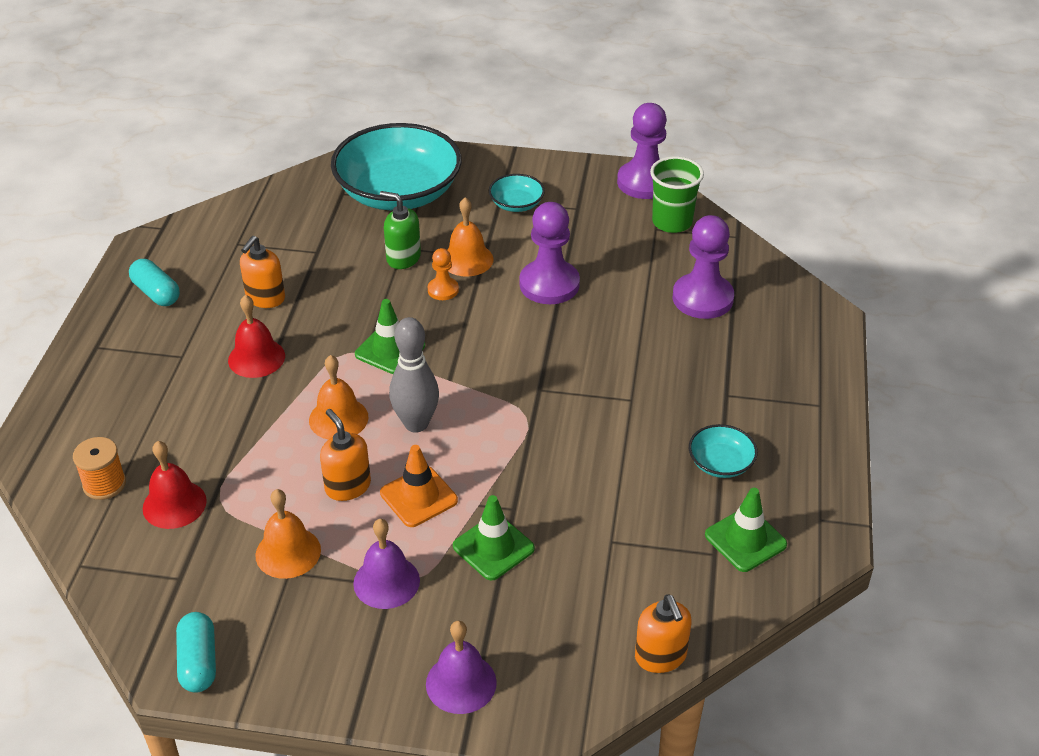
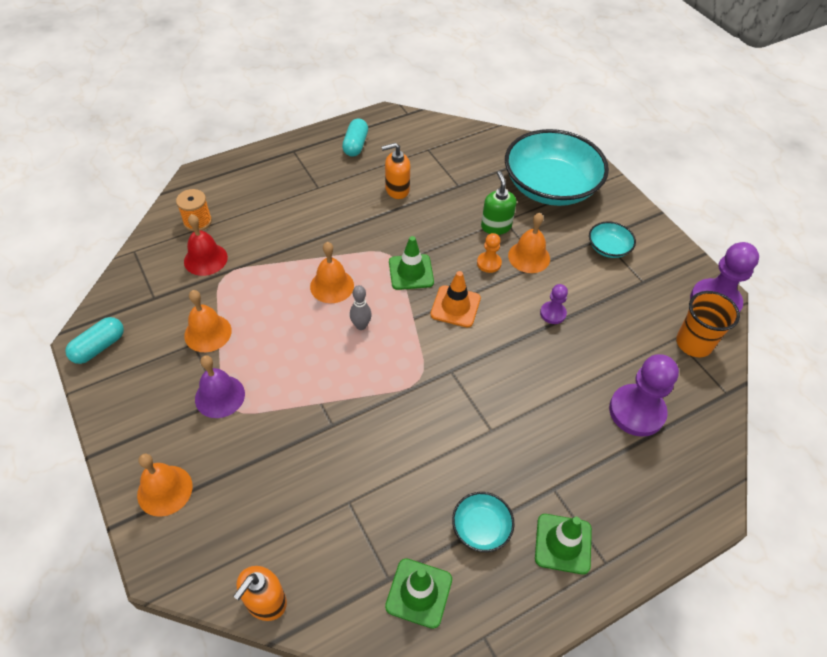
camera: 50 degrees right, 10 degrees up
(256, 358) = (346, 218): red bell -> none
(347, 486) = (281, 326): orange soap dispenser -> none
(416, 424) = (361, 326): grey bowling pin -> grey bowling pin, size x0.57
(418, 497) = (301, 367): orange traffic cone -> orange traffic cone (455, 306)
(461, 683) = (165, 490): purple bell -> orange bell
(493, 547) = (290, 435): green traffic cone -> green traffic cone (563, 543)
(549, 284) = (553, 313): purple pawn -> purple pawn, size x0.51
(672, 222) = (693, 343): green cup -> orange cup

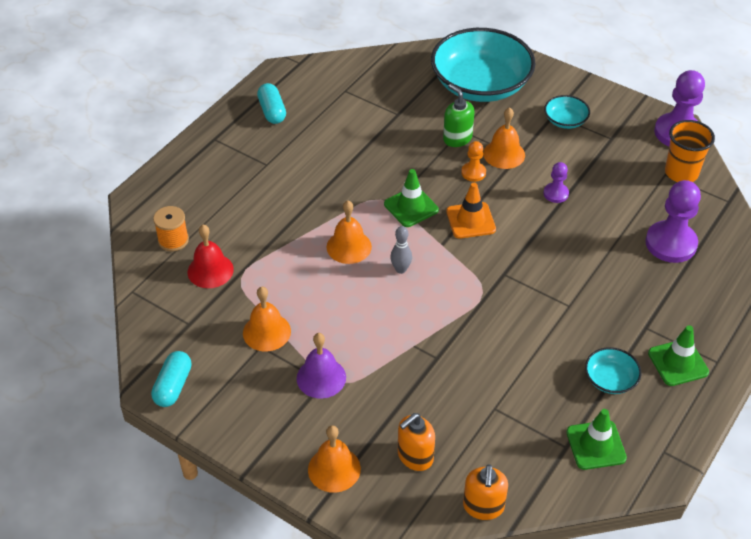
camera: 25 degrees left, 5 degrees down
(397, 189) = (343, 139): orange soap dispenser -> orange soap dispenser (415, 456)

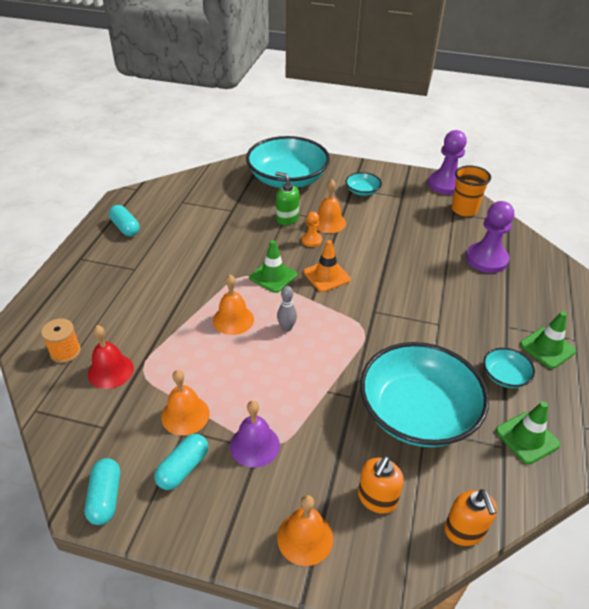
camera: 20 degrees left, 5 degrees down
(248, 380) = (183, 468): none -> turquoise capsule
(495, 390) = (417, 412): none -> turquoise bowl
(555, 193) = (382, 242): purple pawn -> none

